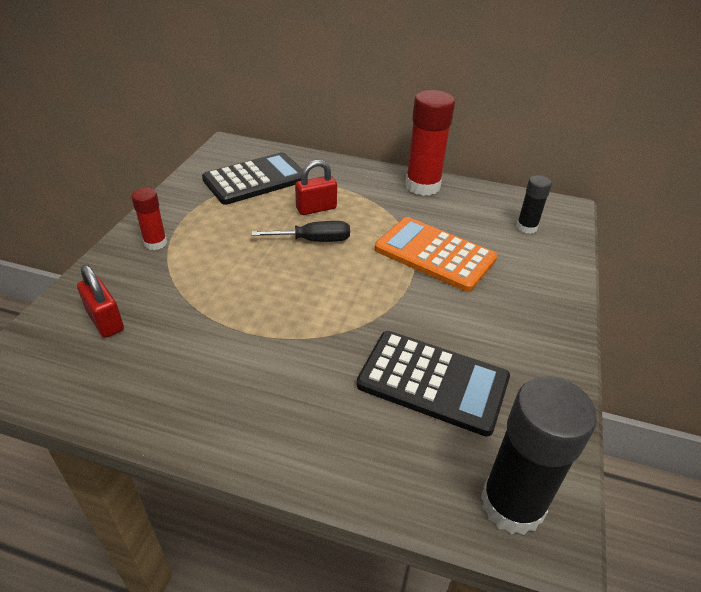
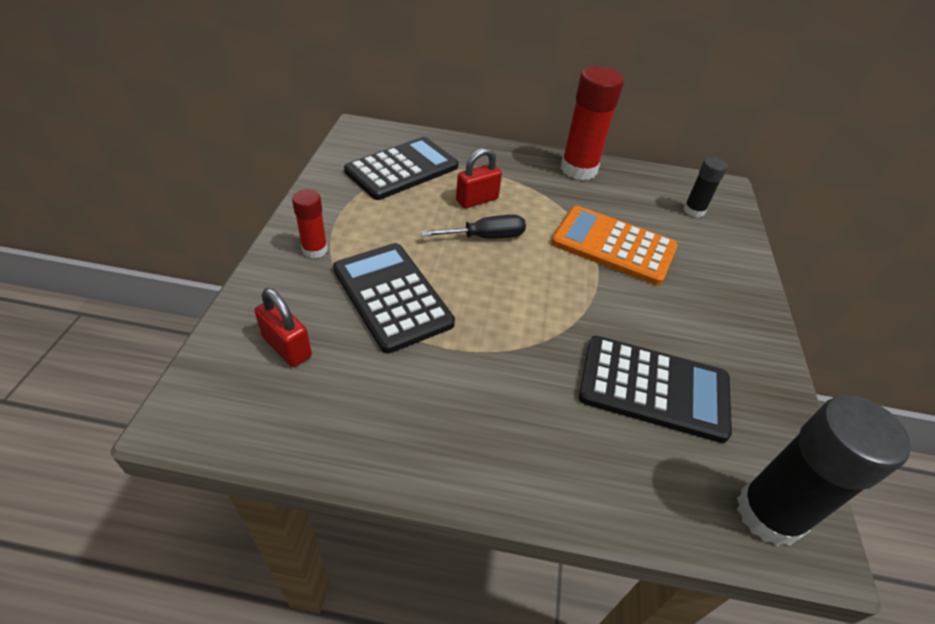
camera: 10 degrees left, 5 degrees up
(211, 285) = (391, 296): none -> black calculator

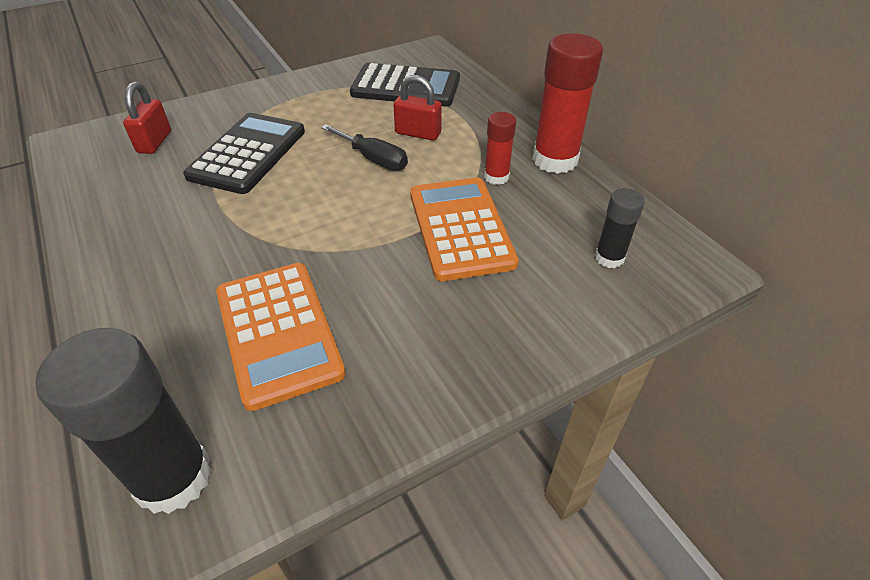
camera: 55 degrees right, 0 degrees up
(315, 250) = (261, 103): red glue stick -> red glue stick (496, 177)
(654, 388) = (278, 332): black calculator -> orange calculator

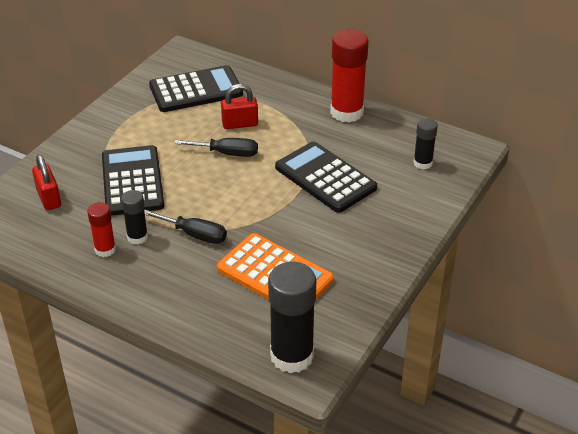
camera: 30 degrees left, 5 degrees down
(184, 215) = (137, 237): none -> black glue stick
(243, 237) = (194, 235): none -> black screwdriver
(460, 228) = (325, 178): orange calculator -> black calculator
(496, 177) = (319, 137): red glue stick -> red glue stick (105, 249)

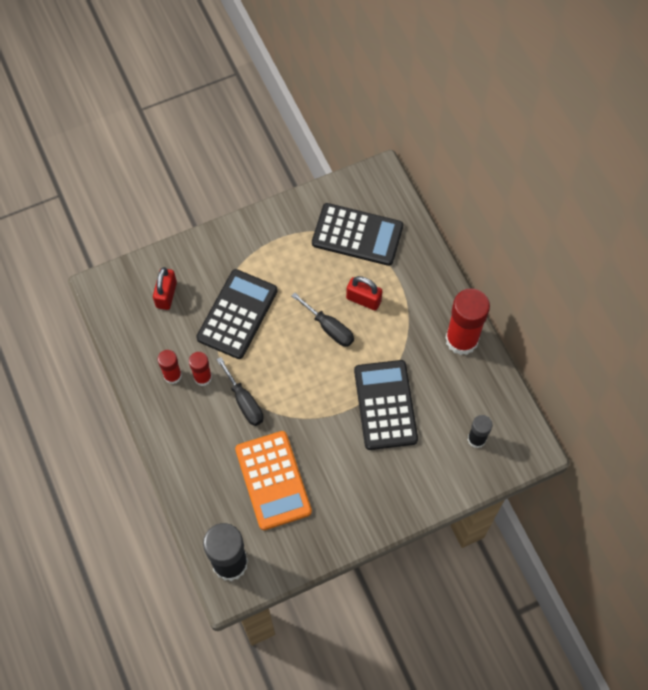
camera: 35 degrees right, 25 degrees up
(137, 237) = (202, 377): black glue stick -> red glue stick

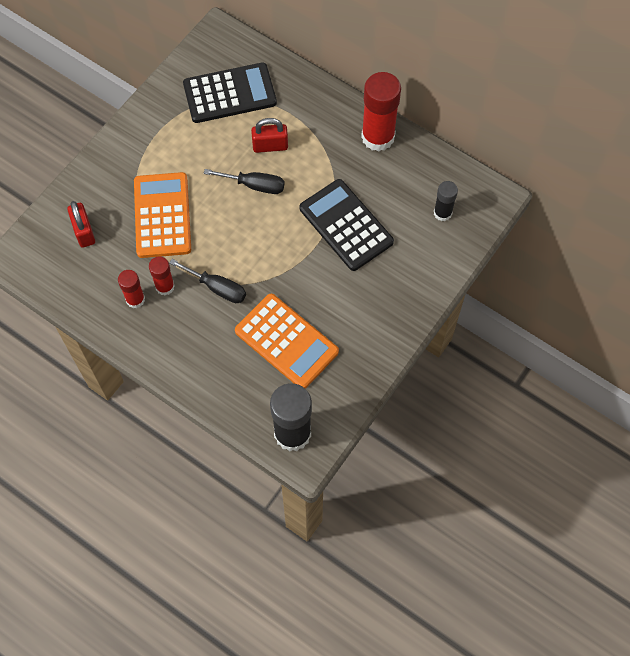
camera: 30 degrees left, 0 degrees up
(237, 314) = (162, 215): black calculator -> orange calculator

